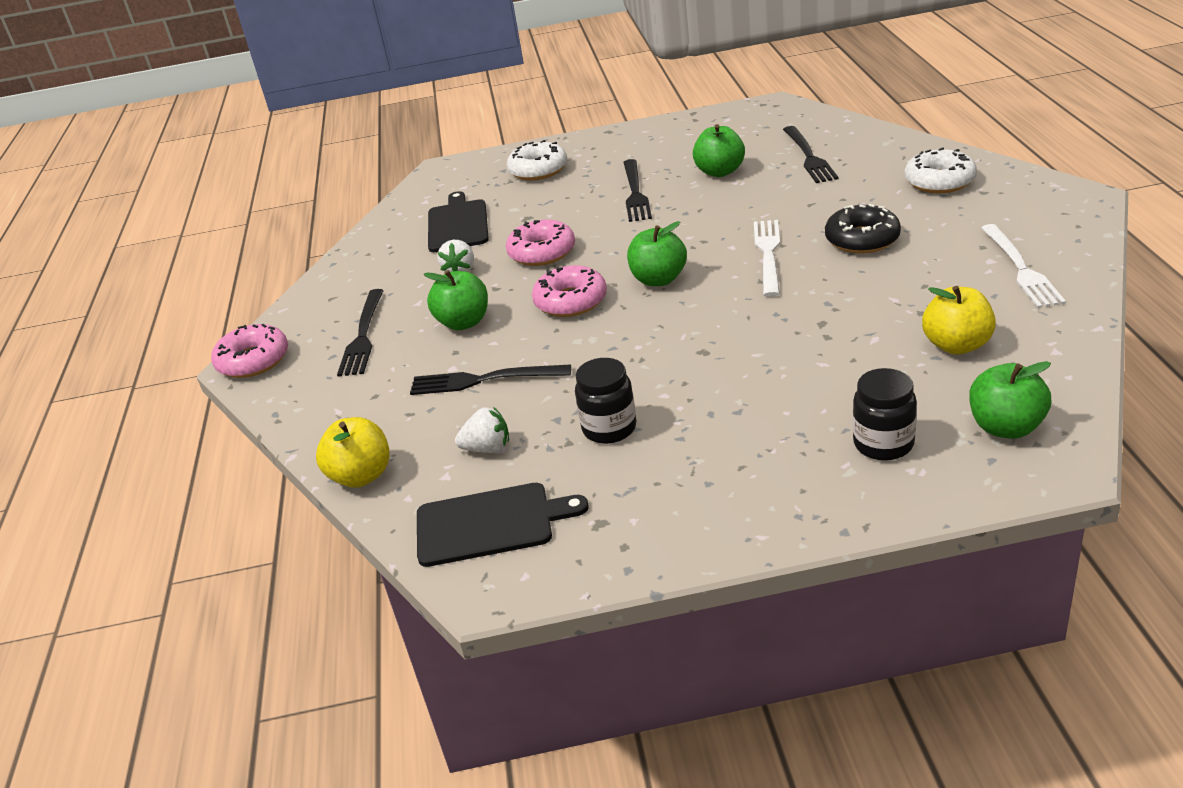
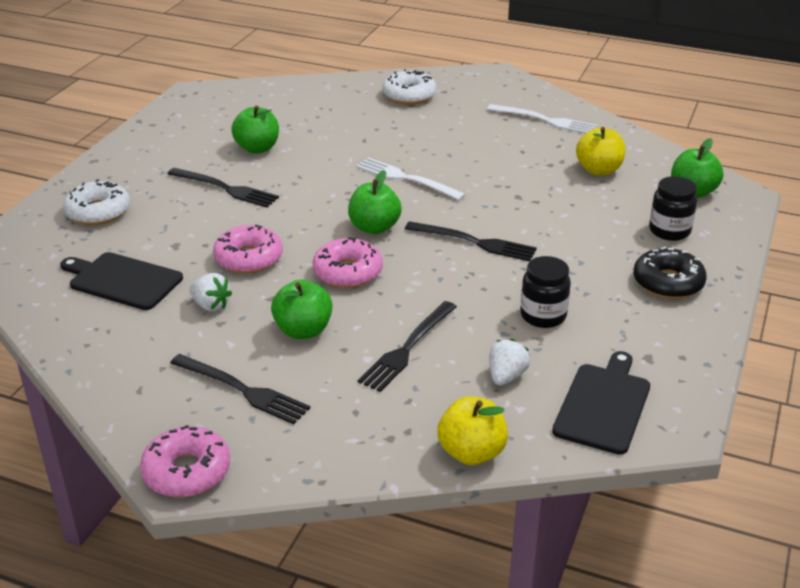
camera: 65 degrees left, 0 degrees up
(809, 157) = (298, 114): black fork -> black fork (475, 242)
(862, 239) = (439, 144): black donut -> black donut (668, 282)

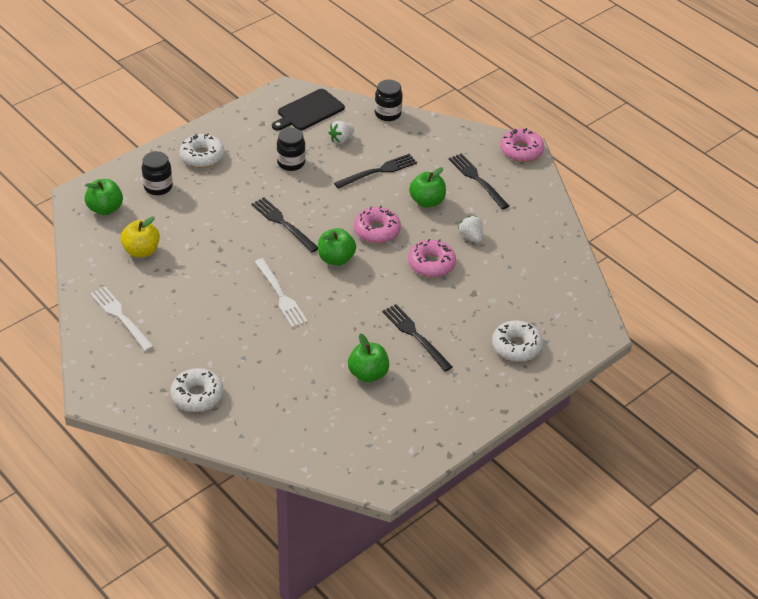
camera: 155 degrees left, 10 degrees up
(122, 280) = (517, 275): black cutting board -> none
(471, 452) = (387, 114): yellow apple -> black jar
(668, 282) = (202, 156): black donut -> white donut

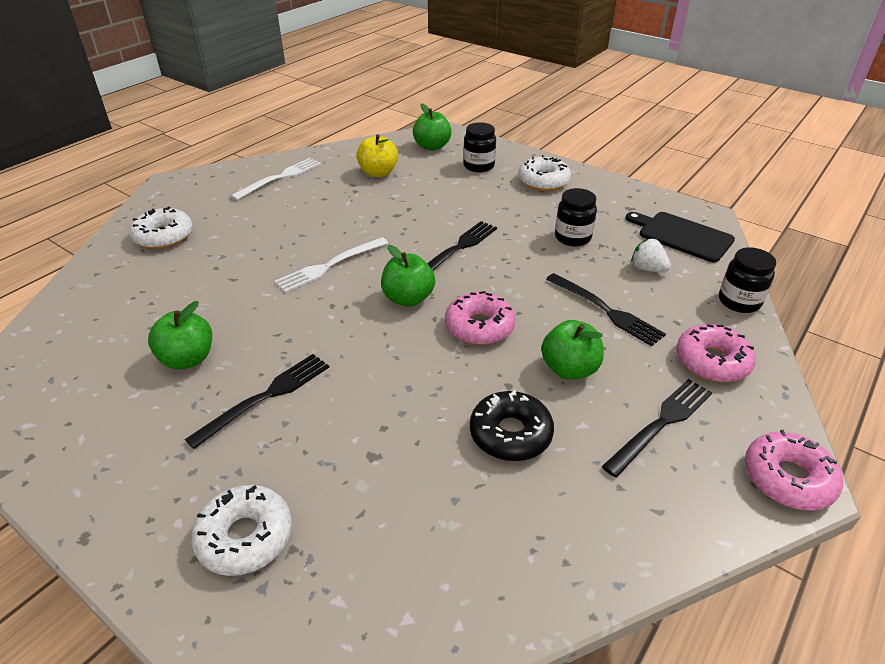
camera: 80 degrees right, 5 degrees down
(431, 264) = (428, 393): pink donut -> pink donut (712, 361)
(471, 237) = (510, 434): white strawberry -> black donut

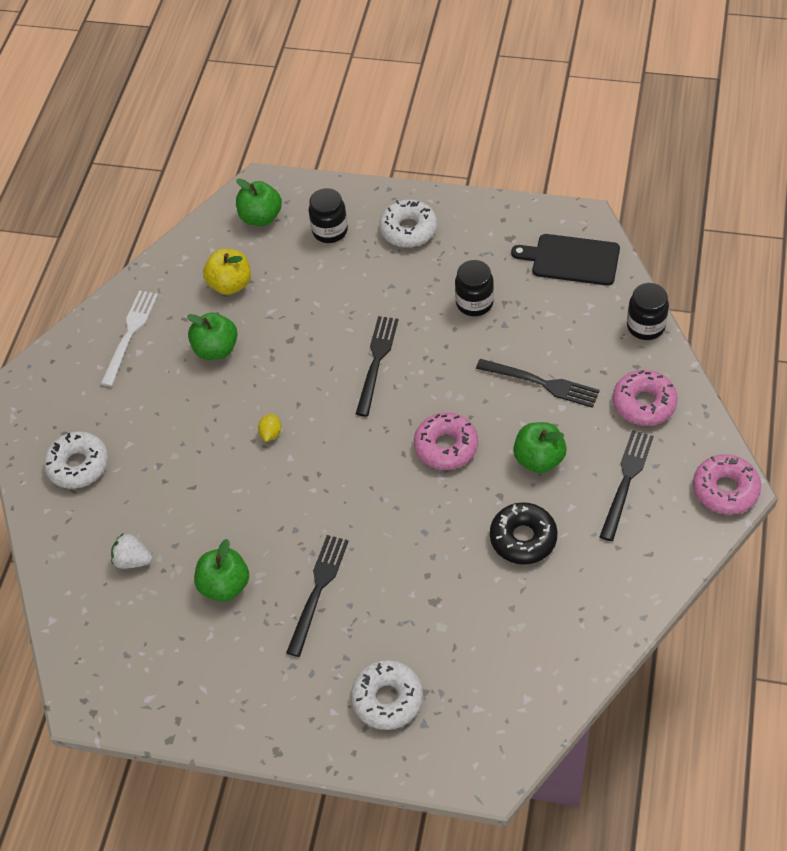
camera: 20 degrees left, 15 degrees up
(329, 266) = (271, 433): white fork -> yellow lemon
(408, 298) = (367, 441): green apple -> green apple (216, 349)
(647, 269) = (557, 317): white strawberry -> white strawberry (133, 560)

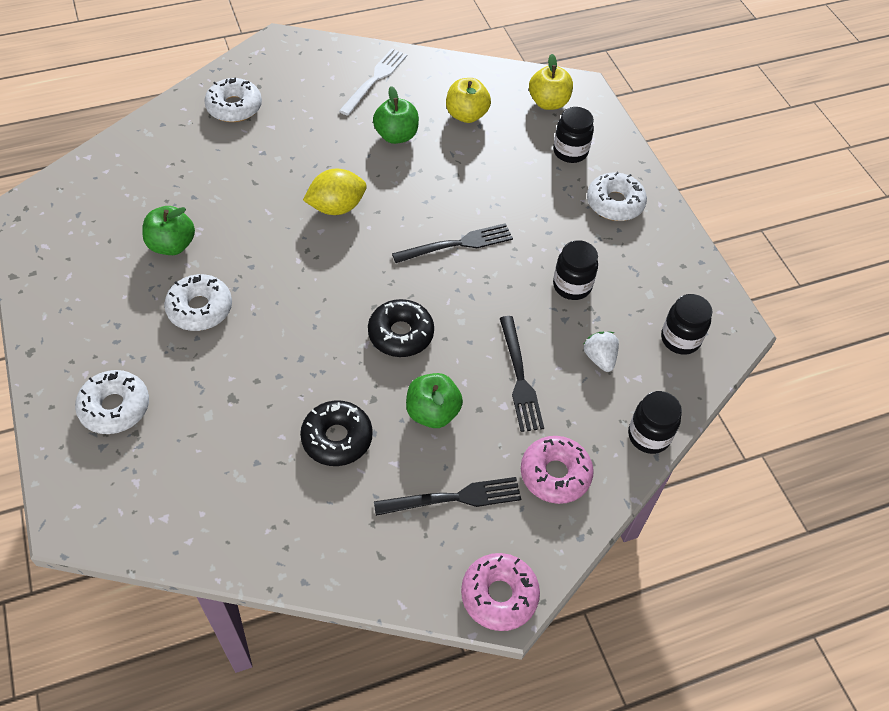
camera: 50 degrees right, 0 degrees up
(130, 334) = (375, 79): white fork -> white fork turned 45 degrees counterclockwise
(133, 560) = (165, 178): white strawberry -> white strawberry (599, 358)
(261, 217) = (548, 103): green apple -> yellow apple
(271, 433) = (336, 207): yellow lemon -> yellow lemon, size x2.06
(318, 590) = (200, 309): black fork -> white donut
(446, 446) = (401, 334): pink donut -> black donut
(571, 260) = (680, 339): black cutting board -> black jar

